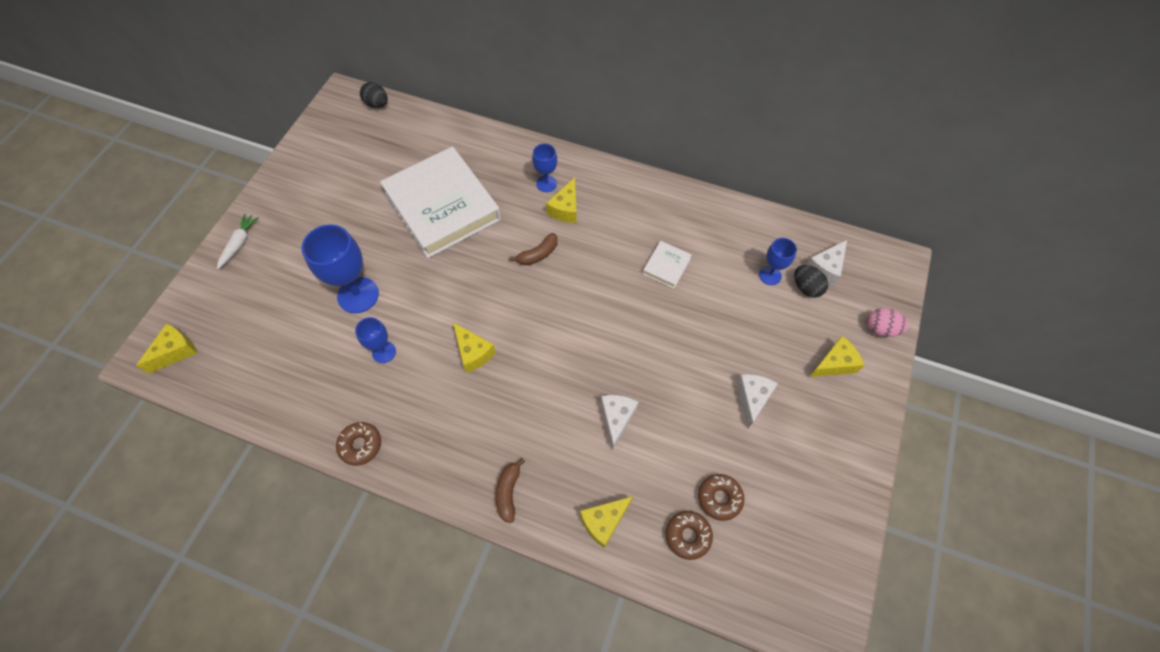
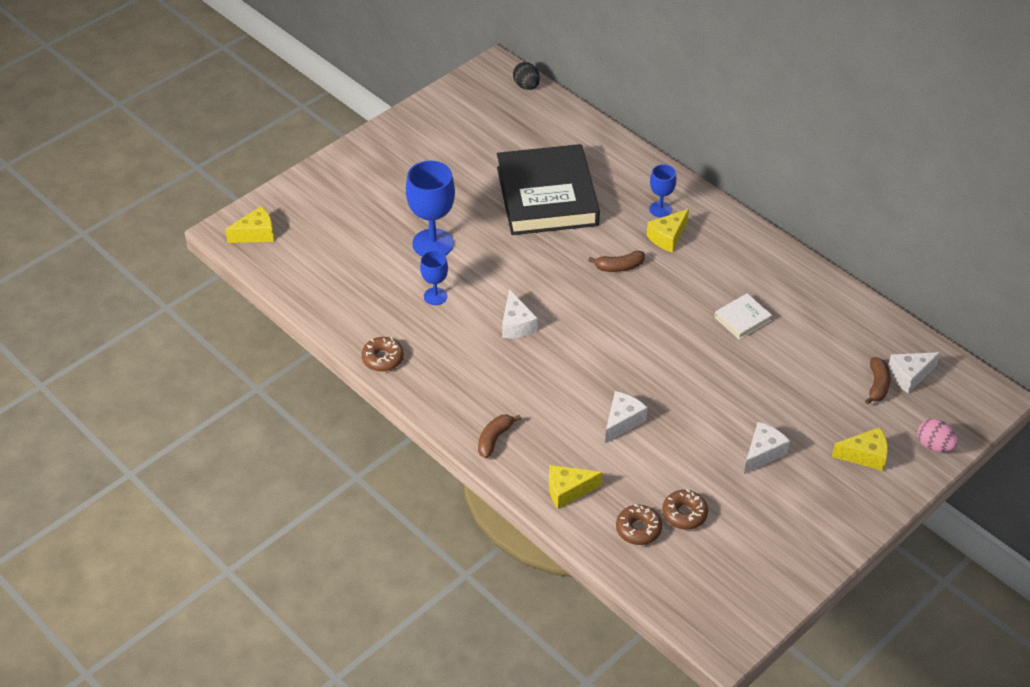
camera: 25 degrees right, 15 degrees down
(239, 243) = (344, 167): white carrot -> none
(442, 206) = (547, 196): white book -> black book
(473, 353) = (516, 325): yellow cheese -> white cheese
(770, 275) = (845, 362): blue goblet -> none
(806, 288) = (877, 385): black egg -> brown banana

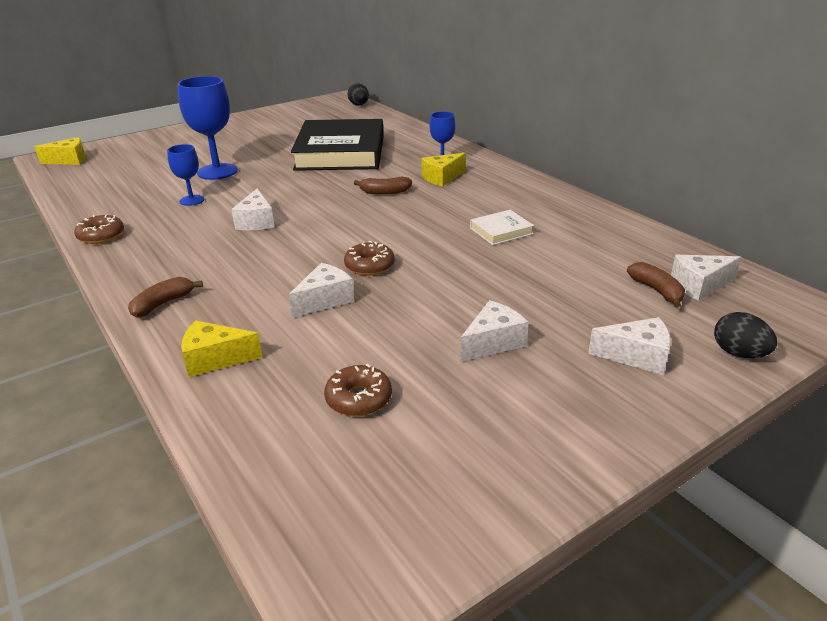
camera: 10 degrees right, 15 degrees down
(638, 529) = (284, 410): brown donut -> brown donut (369, 266)
(865, 456) = (637, 356): yellow cheese -> white cheese
(877, 385) = (657, 291): brown banana -> brown banana turned 45 degrees counterclockwise
(934, 445) = (739, 353): pink egg -> black egg

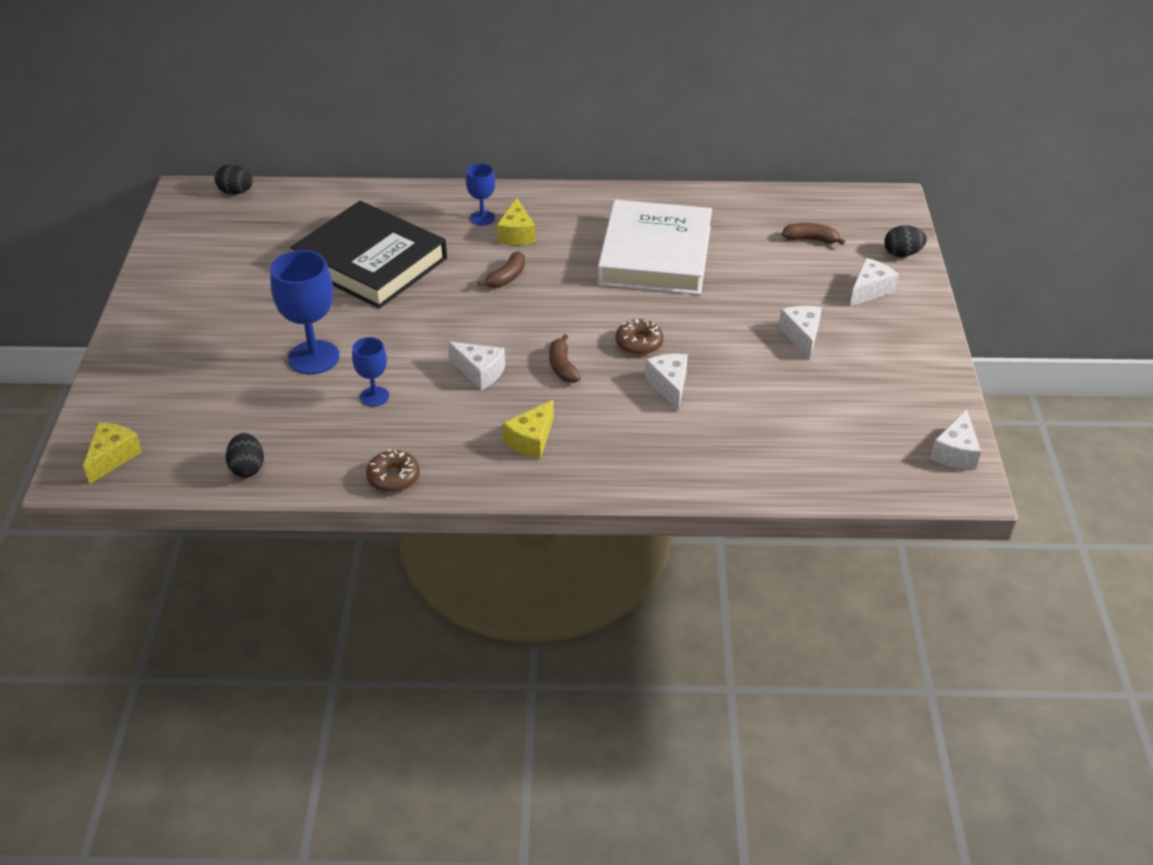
camera: 55 degrees left, 10 degrees up
(81, 193) = (247, 468): none -> black egg
(163, 304) = (585, 471): brown banana -> brown banana (562, 367)
(215, 359) = (700, 466): yellow cheese -> yellow cheese (531, 440)
(359, 398) = (809, 418): brown donut -> none
(501, 231) = (655, 255): white book -> white book, size x2.48
(699, 286) = (822, 220): white cheese -> white cheese (955, 452)

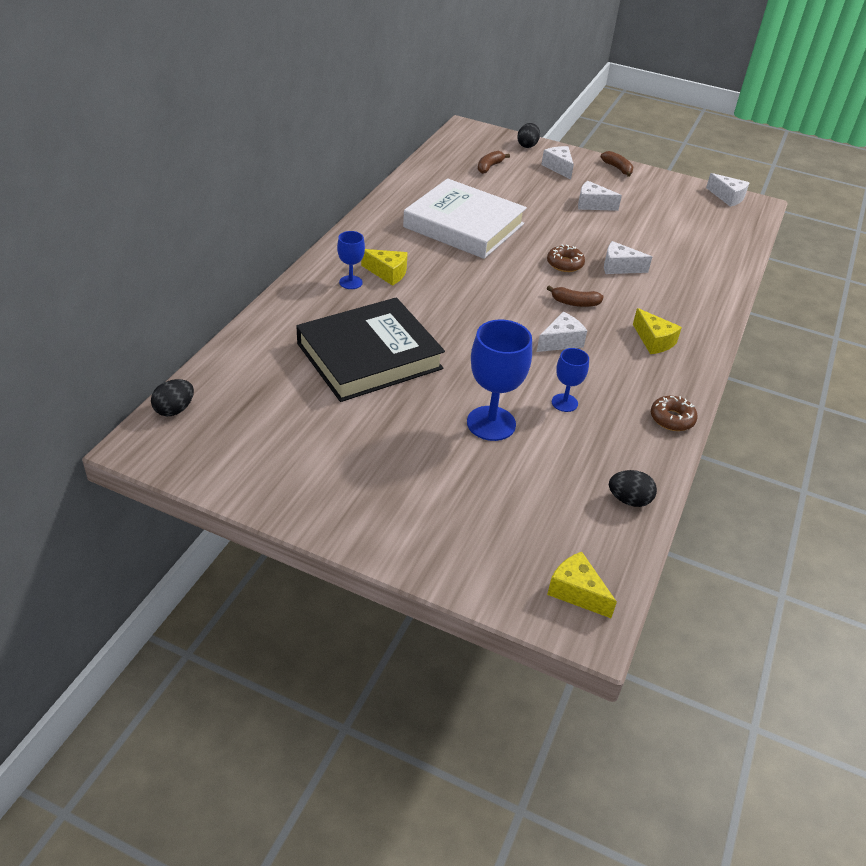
camera: 70 degrees left, 0 degrees up
(507, 277) = (444, 294): brown banana -> brown banana (617, 168)

